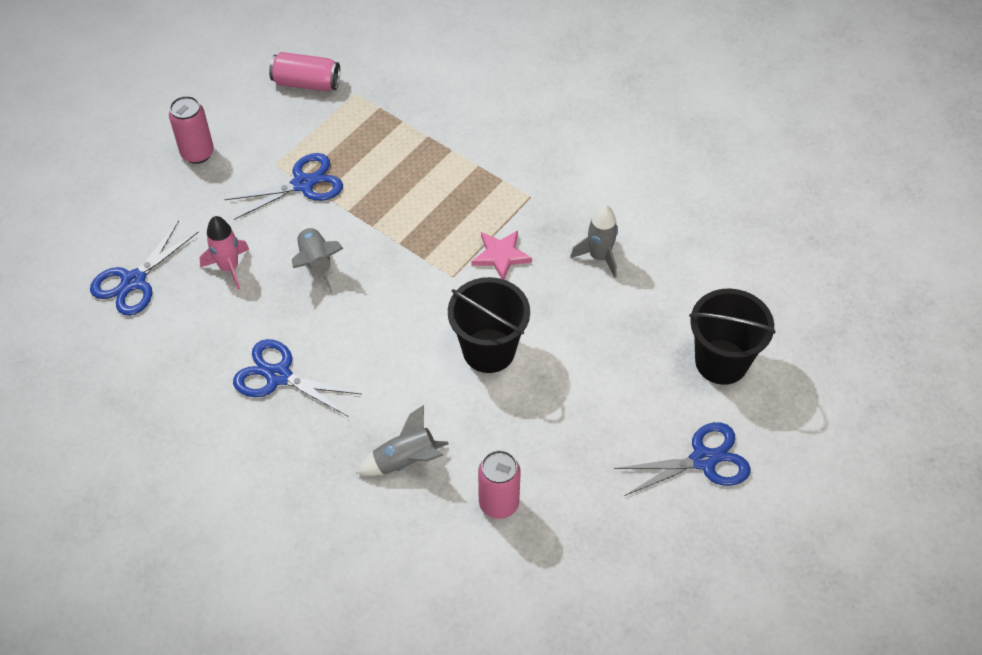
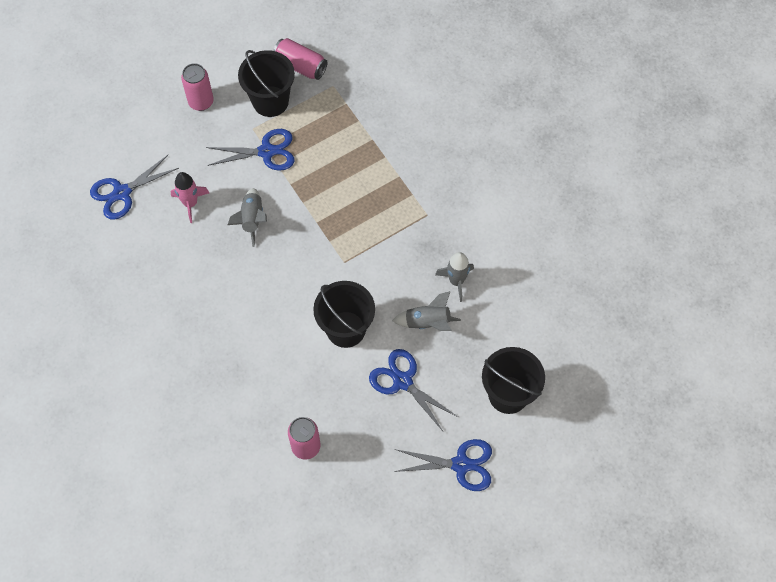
camera: 20 degrees right, 10 degrees up
(278, 376) = (194, 300): blue scissors -> blue scissors (402, 381)
(285, 129) = (270, 101): none -> black bucket
(405, 461) = (255, 393): grey rocket -> grey rocket (427, 322)
(501, 256) = (385, 257): pink star -> none

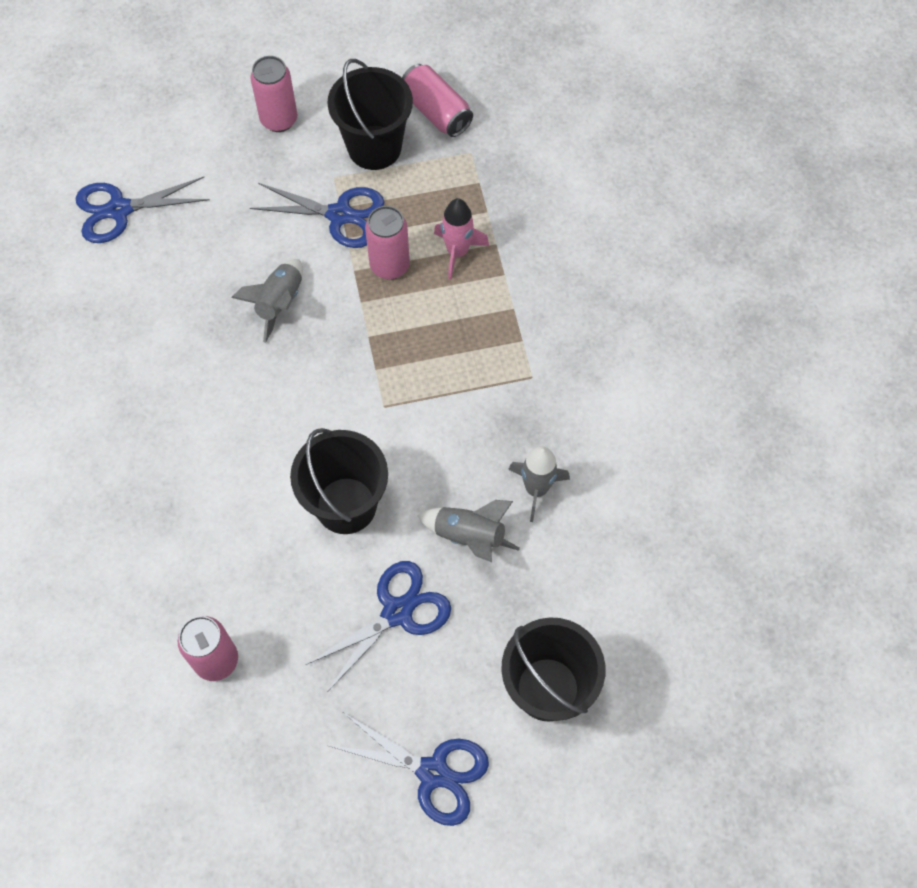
camera: 20 degrees right, 0 degrees up
(190, 203) = (205, 253): pink rocket -> pink rocket (457, 252)
(311, 174) = (389, 266): none -> pink can
(402, 381) = (397, 612): blue scissors -> blue scissors turned 75 degrees clockwise

